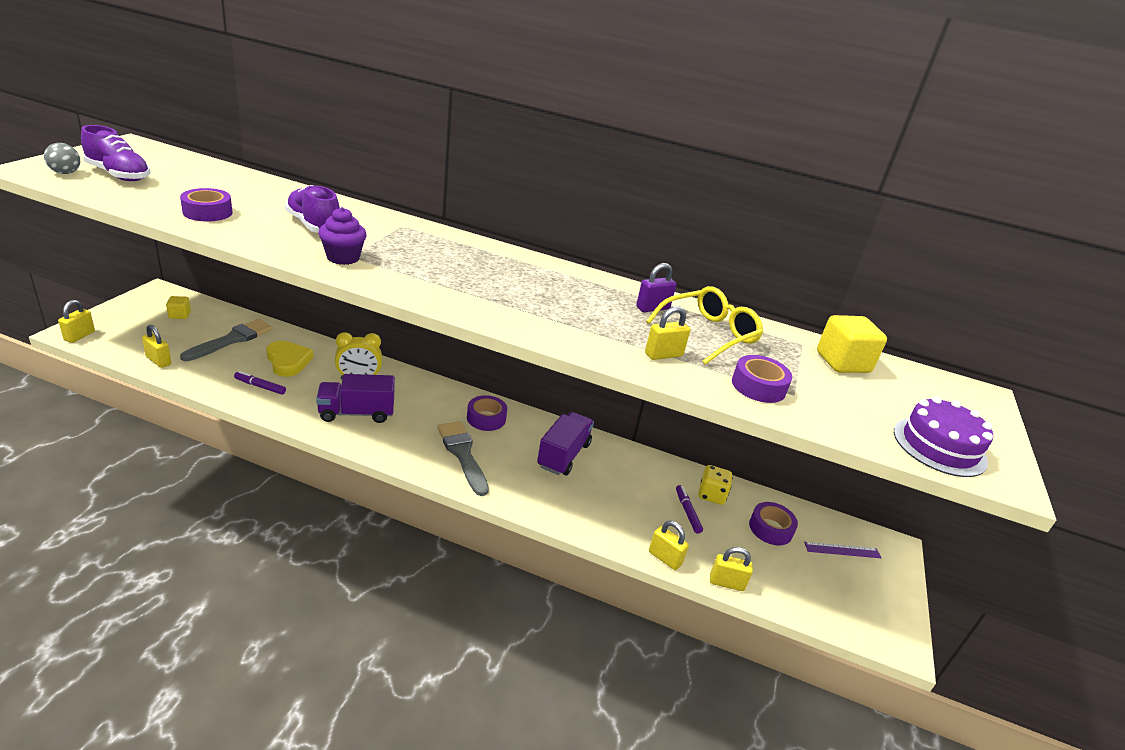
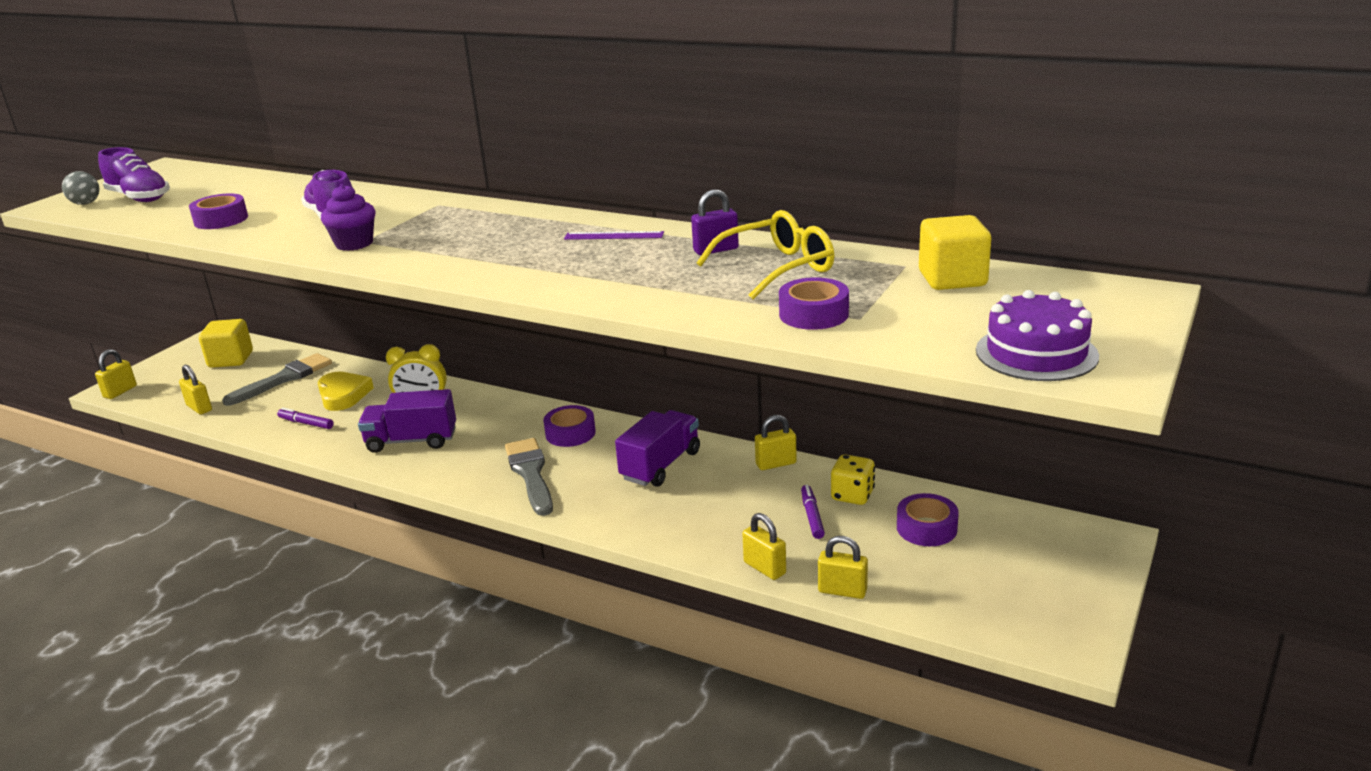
camera: 15 degrees right, 5 degrees down
(180, 315) = (231, 359): yellow cube -> yellow cube, size x1.78
(663, 355) = (703, 295): yellow padlock -> yellow padlock (776, 464)
(842, 550) = (1027, 547): purple ruler -> purple ruler (614, 236)

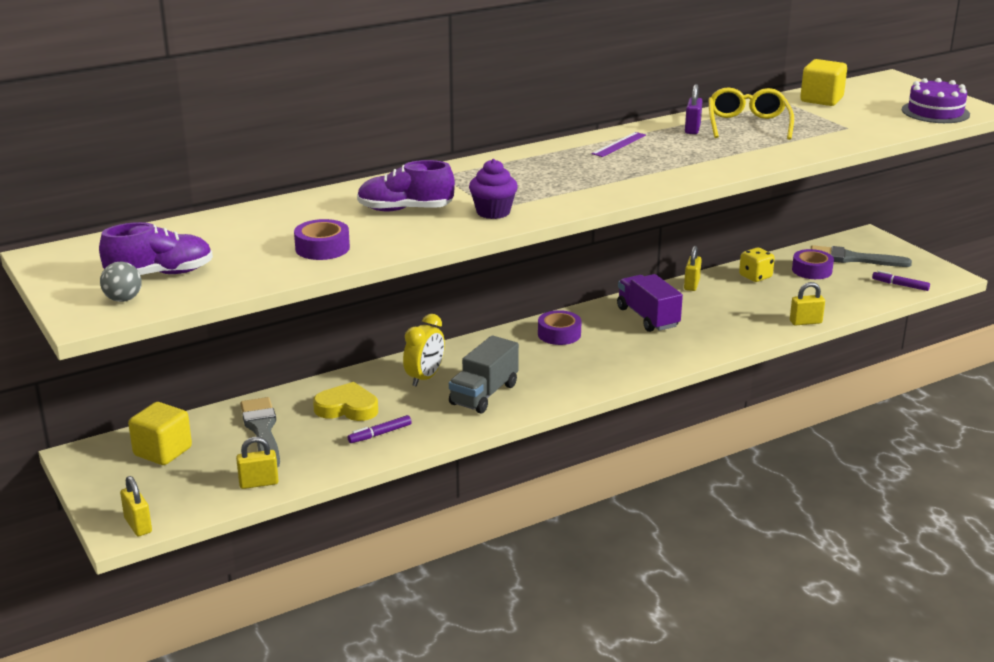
camera: 60 degrees left, 0 degrees up
(412, 441) = (484, 394): purple truck -> grey truck
(530, 474) = (601, 361): grey brush -> grey brush (853, 259)
(812, 516) = (765, 294): purple marker -> purple marker (900, 285)
(813, 314) = (830, 134): purple tape -> none
(842, 591) = (849, 310): yellow padlock -> none

